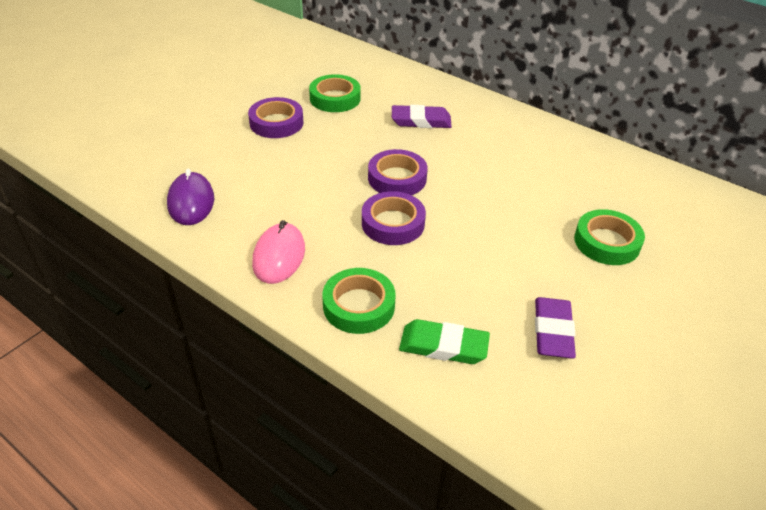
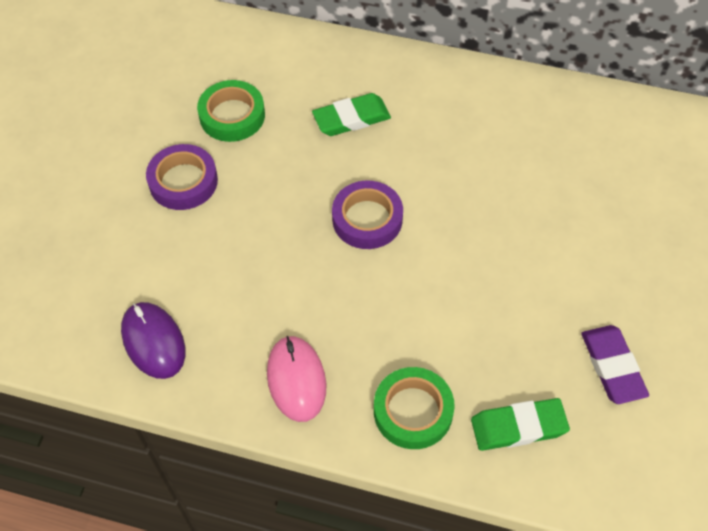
camera: 20 degrees left, 15 degrees up
(393, 223) = (394, 287): purple tape -> none
(421, 121) = (351, 118): purple eraser -> green eraser
(606, 242) = (620, 230): green tape -> none

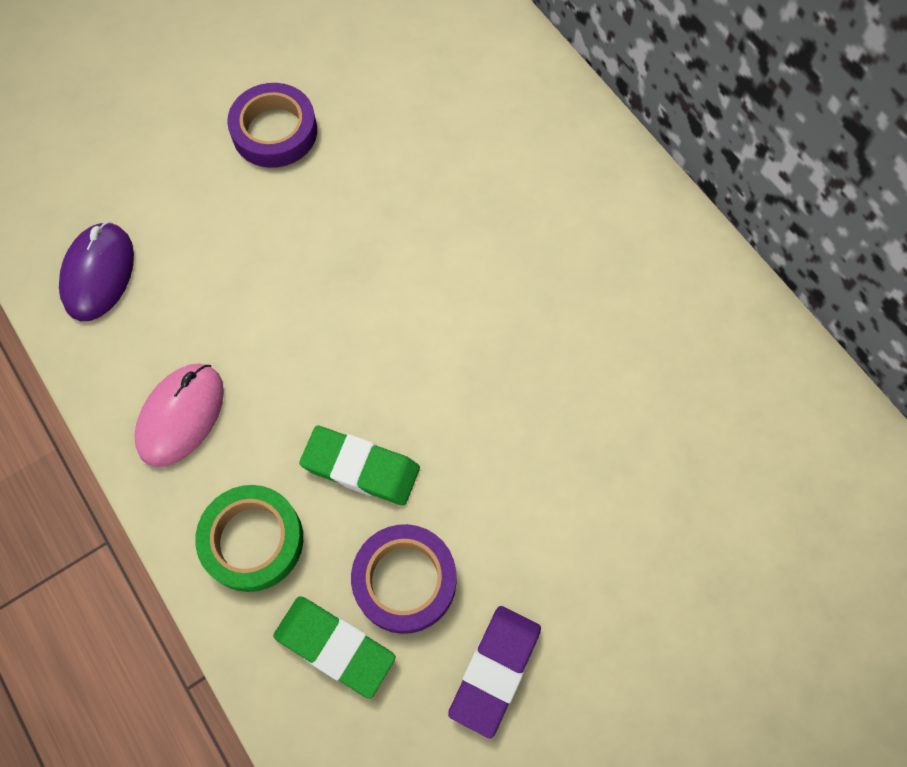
camera: 40 degrees right, 10 degrees up
(232, 116) = (385, 94): green tape -> none
(351, 118) = (499, 183): green eraser -> green eraser (361, 468)
(367, 219) = (407, 304): purple tape -> purple tape (405, 580)

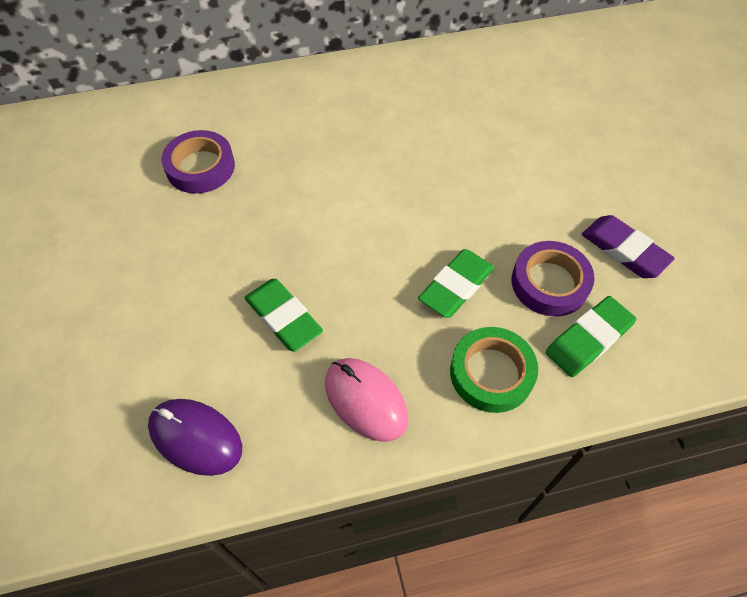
camera: 70 degrees left, 10 degrees down
(257, 297) = (283, 317): none -> green eraser
(274, 131) = (135, 266): purple tape -> purple tape (200, 167)

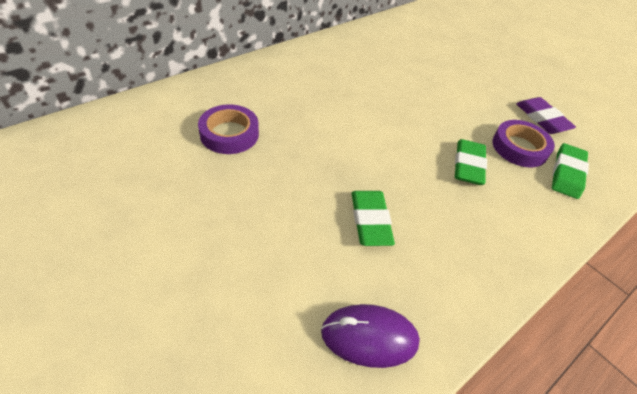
camera: 30 degrees left, 10 degrees down
(283, 317) = (370, 221): green eraser -> green eraser turned 60 degrees clockwise
(365, 400) = (471, 259): pink mouse -> none
(491, 373) = (532, 212): green tape -> none
(624, 250) = (542, 119): purple eraser -> purple eraser turned 45 degrees clockwise

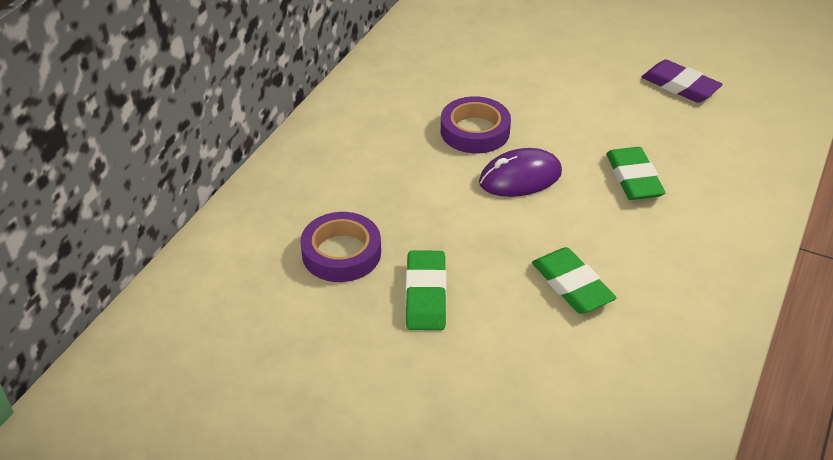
camera: 20 degrees left, 5 degrees down
(369, 337) = (646, 397): purple mouse -> purple mouse (520, 177)
(519, 148) = (675, 134): purple tape -> purple tape (475, 131)
(567, 173) = (739, 145): green eraser -> green eraser (426, 294)

